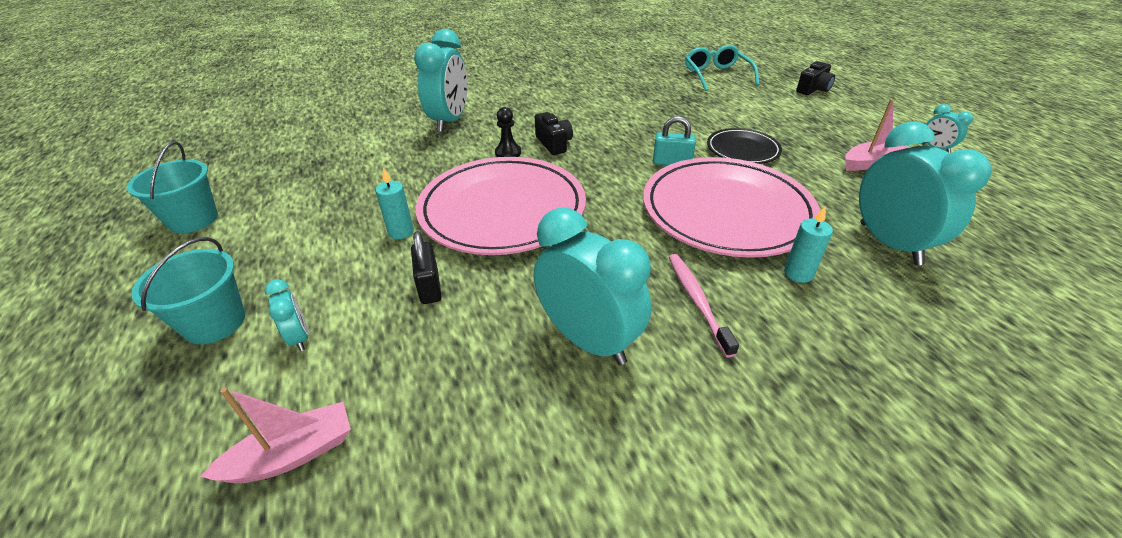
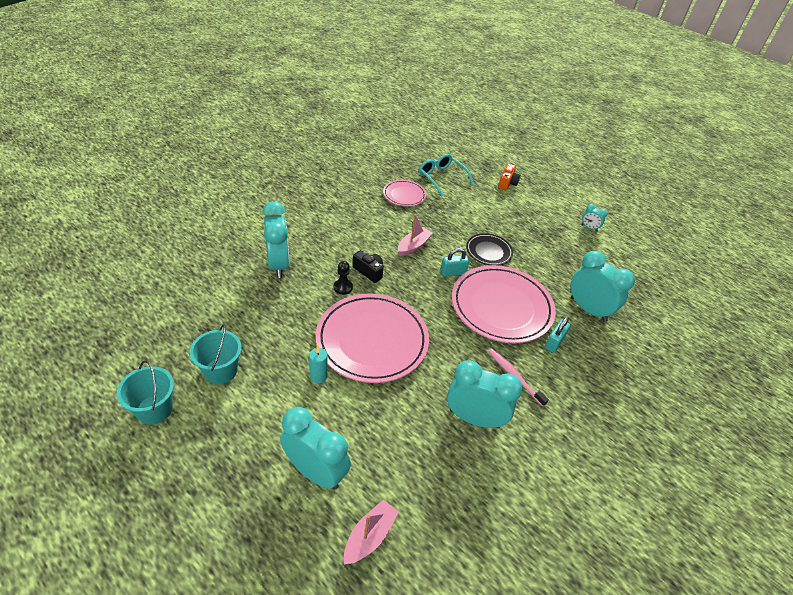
camera: 30 degrees left, 5 degrees up
(215, 323) = (252, 480): turquoise bucket -> turquoise bucket (220, 371)
(299, 337) = (315, 471): turquoise clock -> turquoise clock, size x2.16
(429, 287) = (367, 412): black padlock -> none
(654, 84) = (404, 195): none -> pink plate
(798, 273) = (554, 343): turquoise candle -> turquoise padlock
(813, 89) = (507, 183): black camera -> orange camera
(870, 162) = (560, 247): pink boat -> pink boat (413, 246)

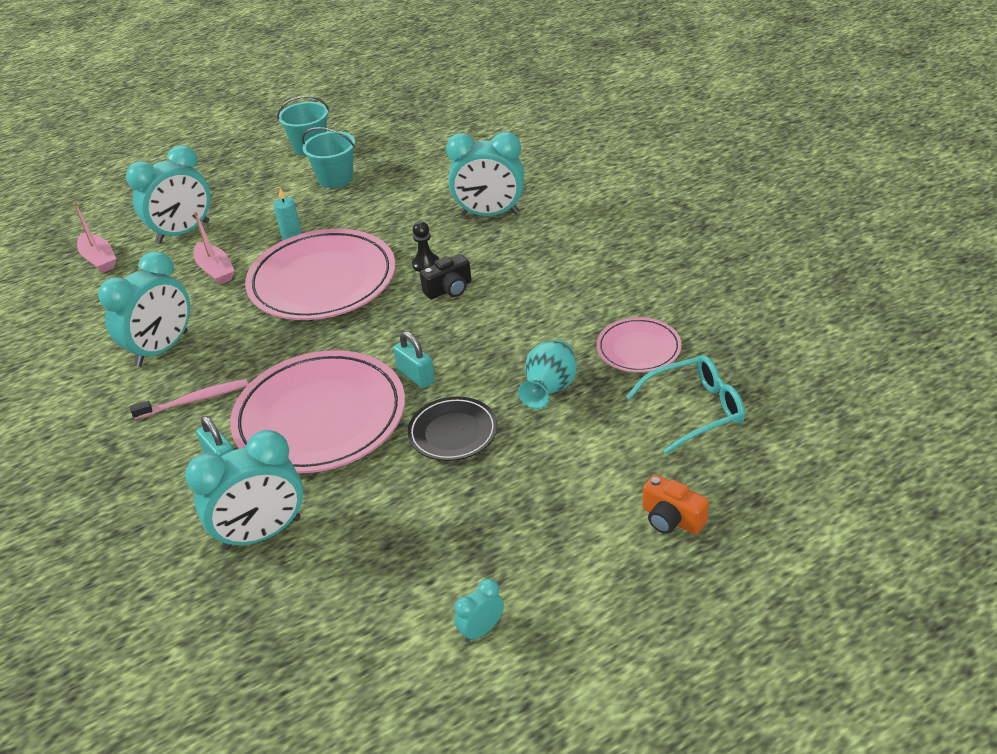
camera: 115 degrees right, 5 degrees down
(413, 246) = (493, 341): pink boat -> pink boat (215, 270)
(445, 222) = (549, 390): none -> turquoise vase
(453, 272) = (416, 376): turquoise padlock -> turquoise padlock turned 45 degrees counterclockwise

